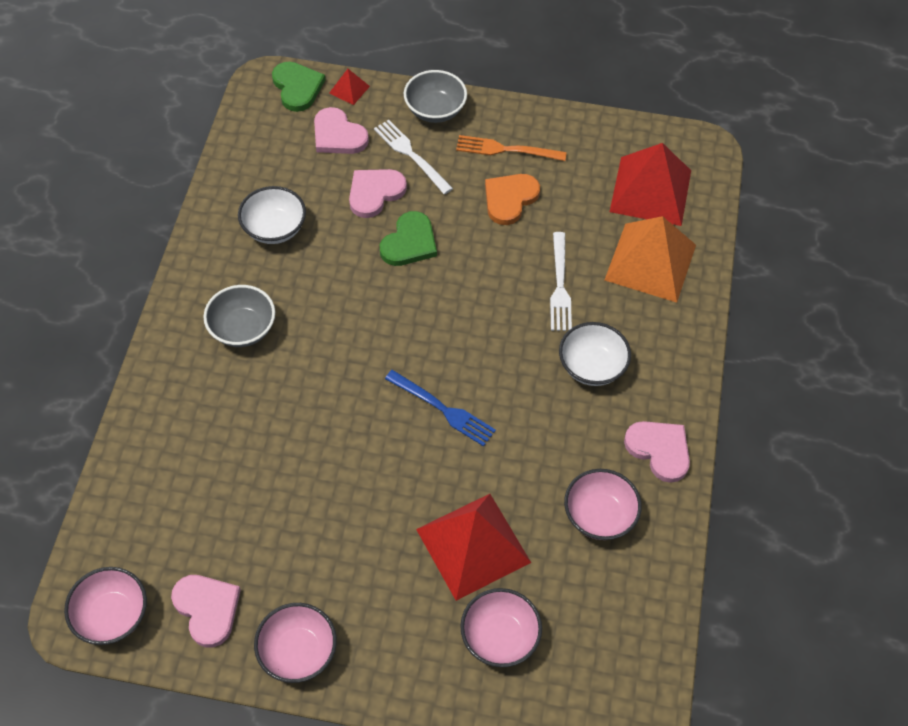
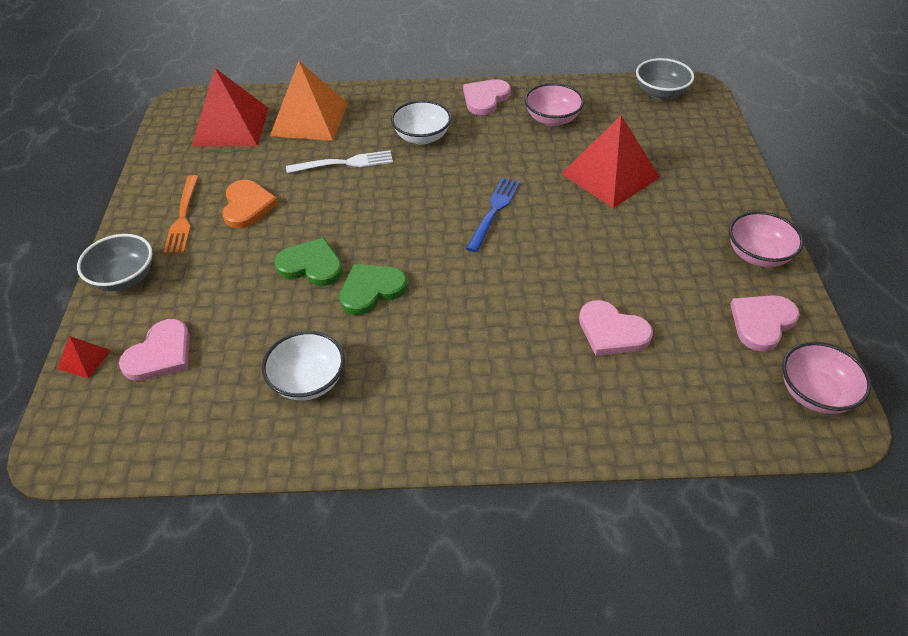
camera: 100 degrees left, 10 degrees down
(242, 329) = (452, 375): grey bowl -> grey bowl (660, 93)
(297, 87) = (75, 413): green heart -> green heart (371, 290)
(375, 193) = (247, 304): pink heart -> pink heart (612, 331)
(410, 154) = (190, 286): white fork -> none
(499, 637) = (674, 152): pink bowl -> none
(509, 199) = (247, 206): orange heart -> orange heart turned 120 degrees counterclockwise

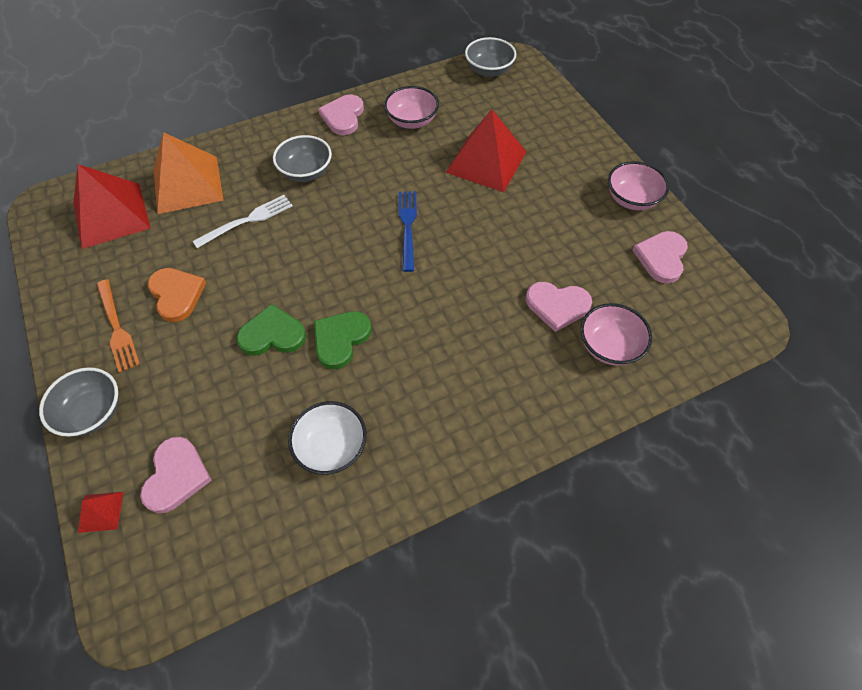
camera: 25 degrees left, 10 degrees up
(422, 137) = (306, 172): white bowl -> grey bowl
(815, 393) = (723, 304): pink bowl -> pink bowl (609, 346)

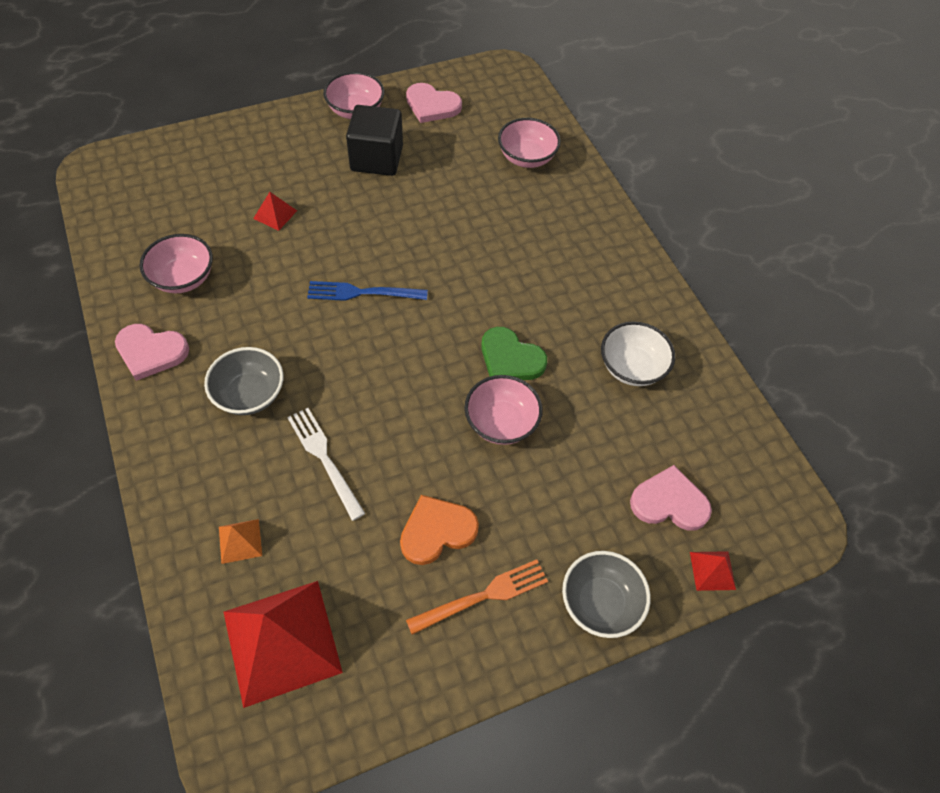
camera: 90 degrees left, 0 degrees up
(187, 184) = (240, 541): orange pyramid -> orange pyramid, size x0.43
(272, 334) = (501, 422): green heart -> pink bowl
(486, 162) = (275, 214): red pyramid -> red pyramid, size x0.43
(489, 71) = (110, 194): grey bowl -> none
(557, 306) = (481, 185): pink heart -> none
(571, 221) = (376, 158): none -> black cube

